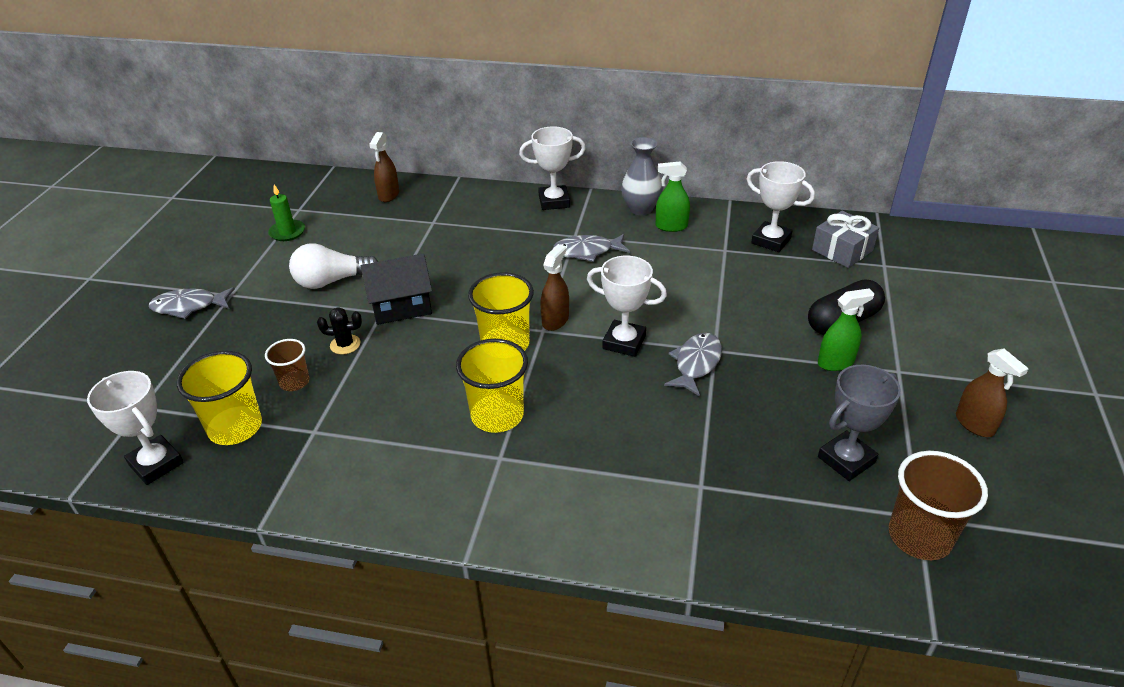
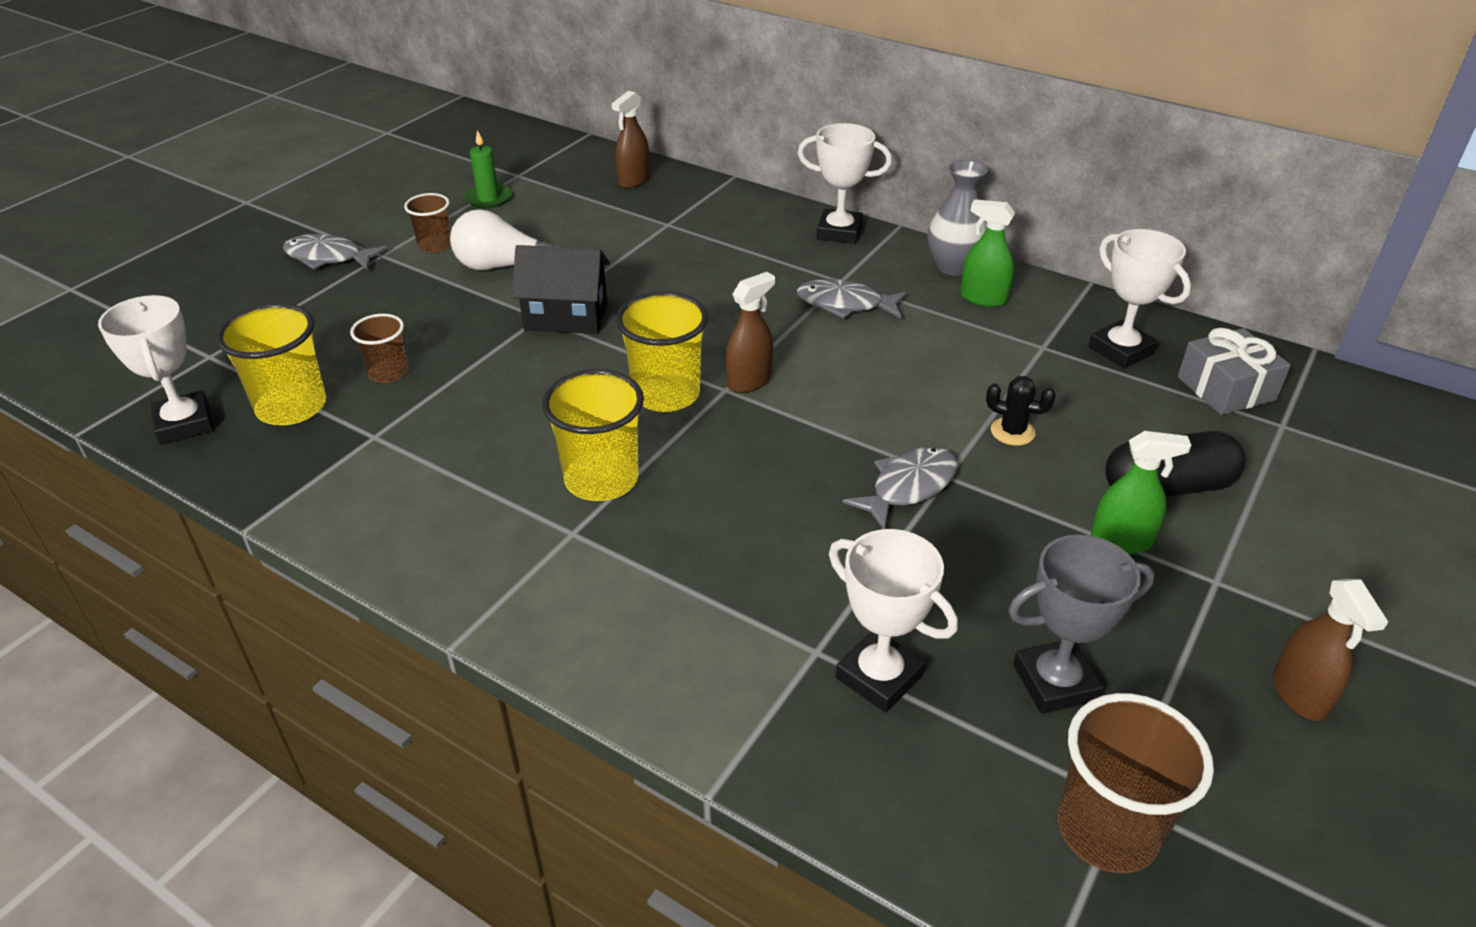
camera: 20 degrees right, 0 degrees up
(268, 277) = (435, 245): none -> brown cup
(345, 344) = (472, 344): black cactus -> black cactus (1012, 432)
(624, 342) = (824, 432): white trophy -> white trophy (879, 676)

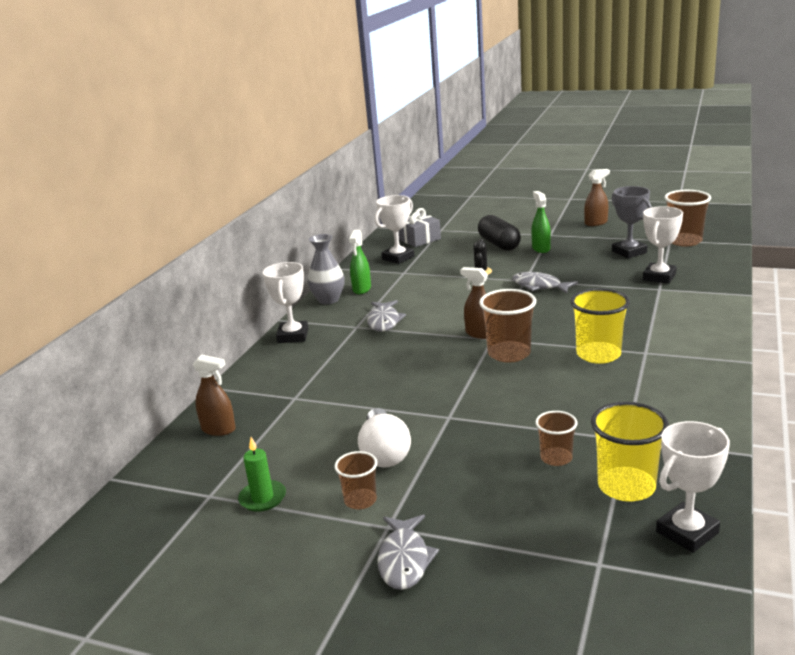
camera: 100 degrees left, 15 degrees down
(566, 316) = (443, 406): black house -> none
(666, 394) = (509, 354): yellow cup -> brown cup

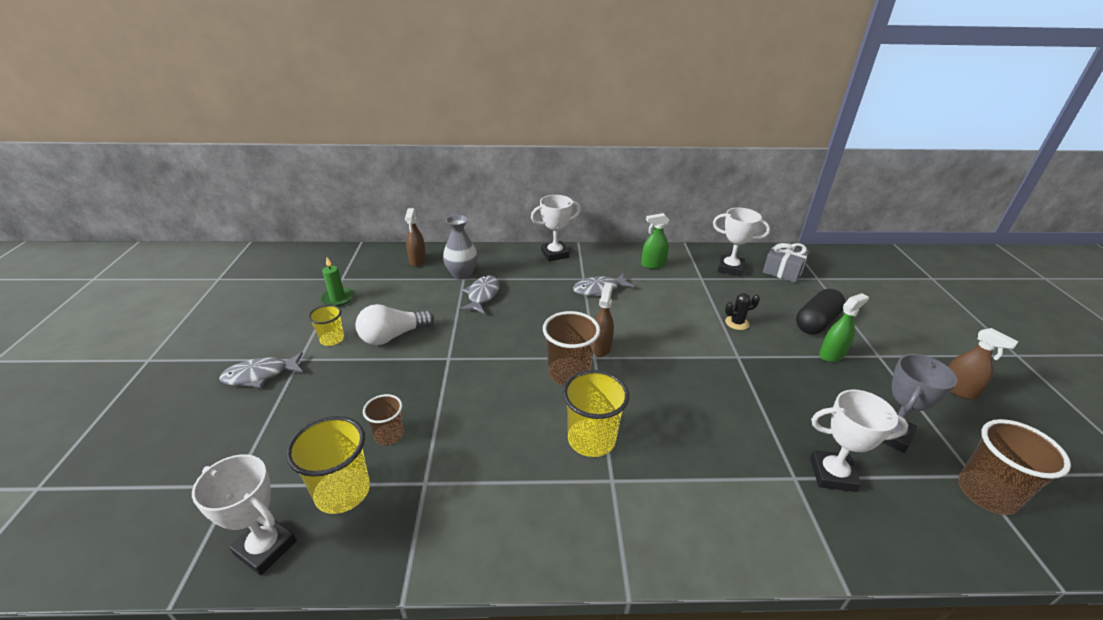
camera: 65 degrees right, 10 degrees up
(328, 300) = (623, 254): grey vase -> grey vase (462, 274)
(360, 500) = (332, 339): brown cup -> yellow cup
(539, 286) = (730, 369): grey fish -> grey fish (482, 295)

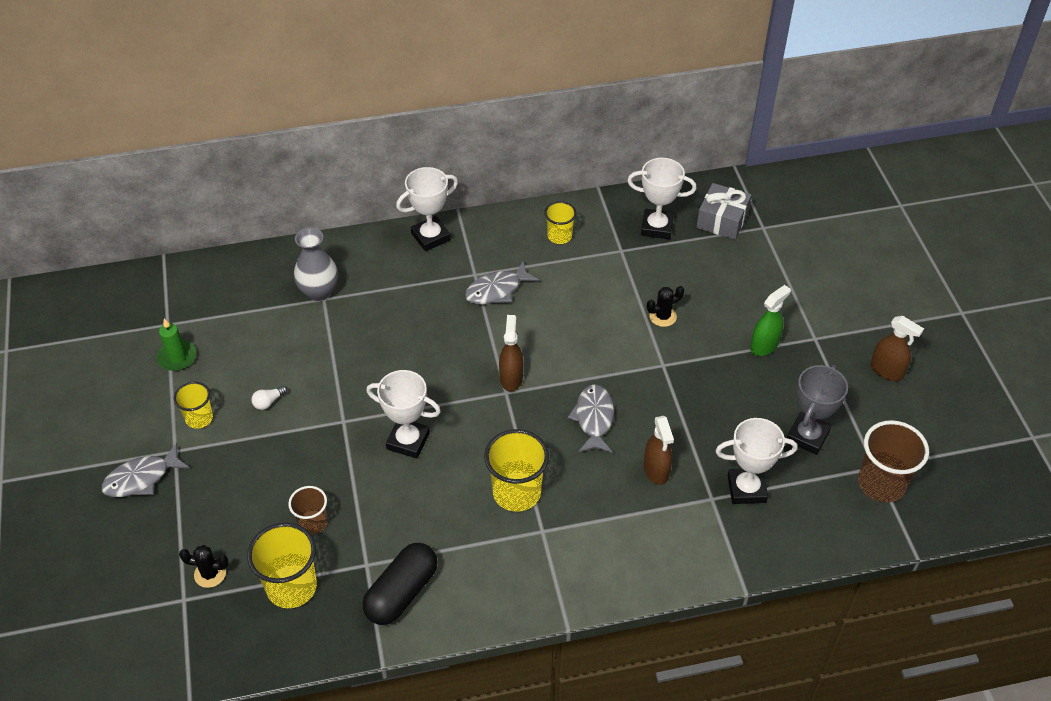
camera: 10 degrees left, 15 degrees up
(265, 547) = (245, 646): white trophy -> white trophy (408, 441)
(272, 465) = (210, 574): none -> black cactus
(393, 336) = (268, 402): white light bulb -> white light bulb, size x0.44
(417, 260) = (253, 277): brown spray bottle -> brown spray bottle (656, 470)
(482, 295) = (355, 323): grey fish -> grey fish (593, 418)
(569, 373) = (481, 418): brown cup -> none
(653, 265) = (559, 236): green spray bottle -> yellow cup
(816, 322) = (753, 301): black capsule -> black capsule (401, 593)

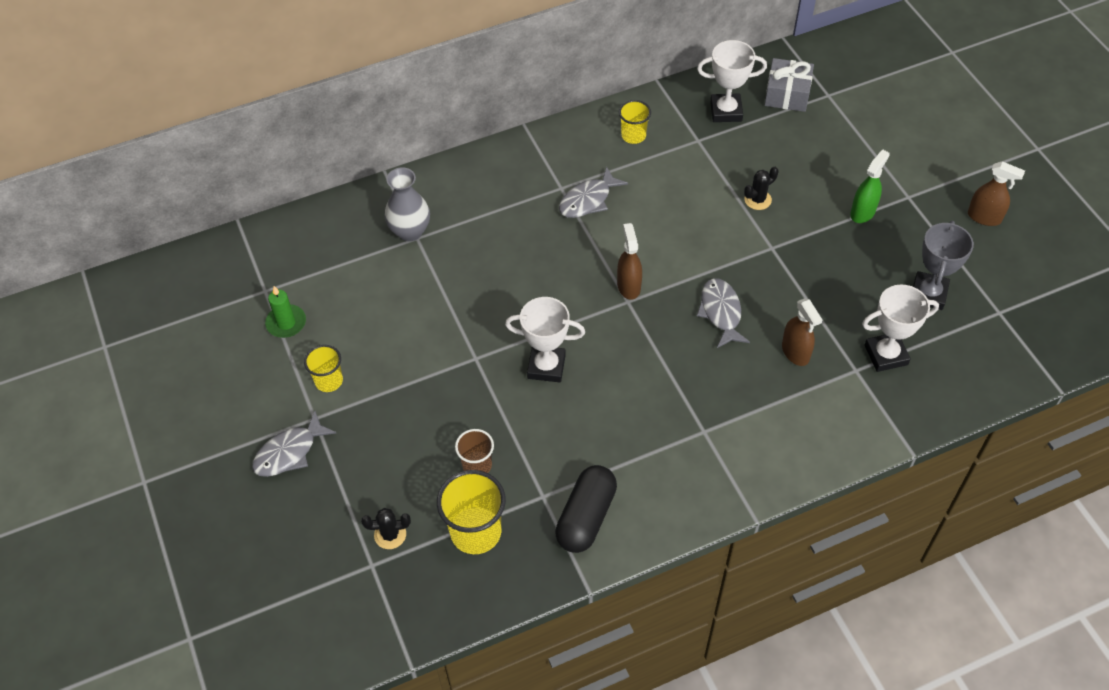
camera: 10 degrees left, 5 degrees up
(268, 402) = (394, 352): white light bulb -> none
(430, 237) = (505, 157): white trophy -> none
(516, 492) = (668, 398): yellow cup -> none
(881, 483) = (1009, 327): brown cup -> none

